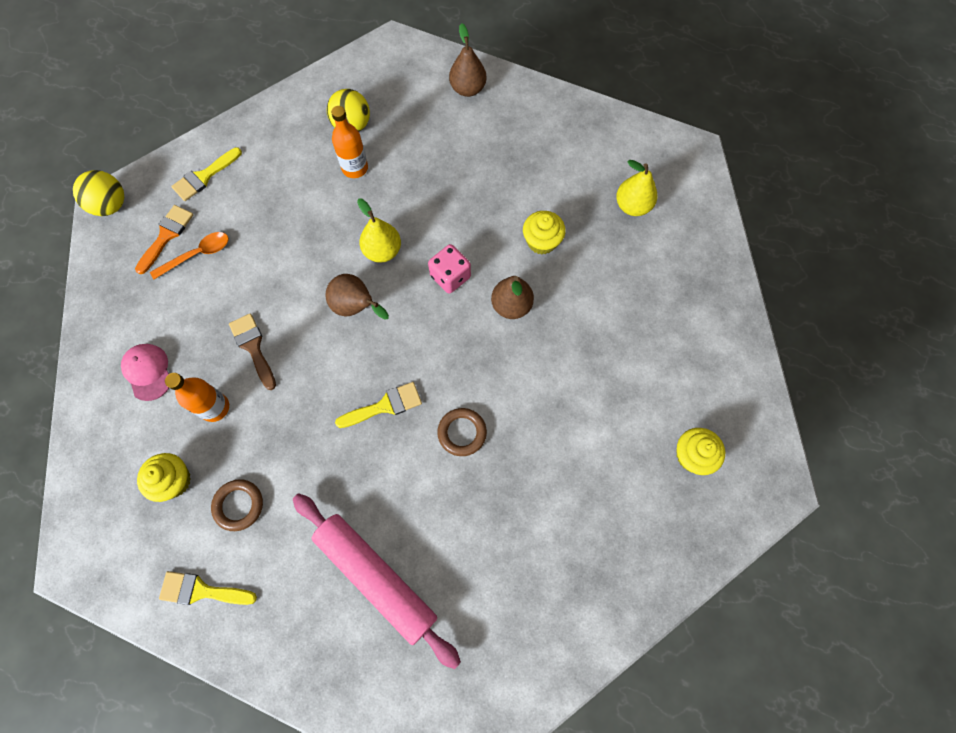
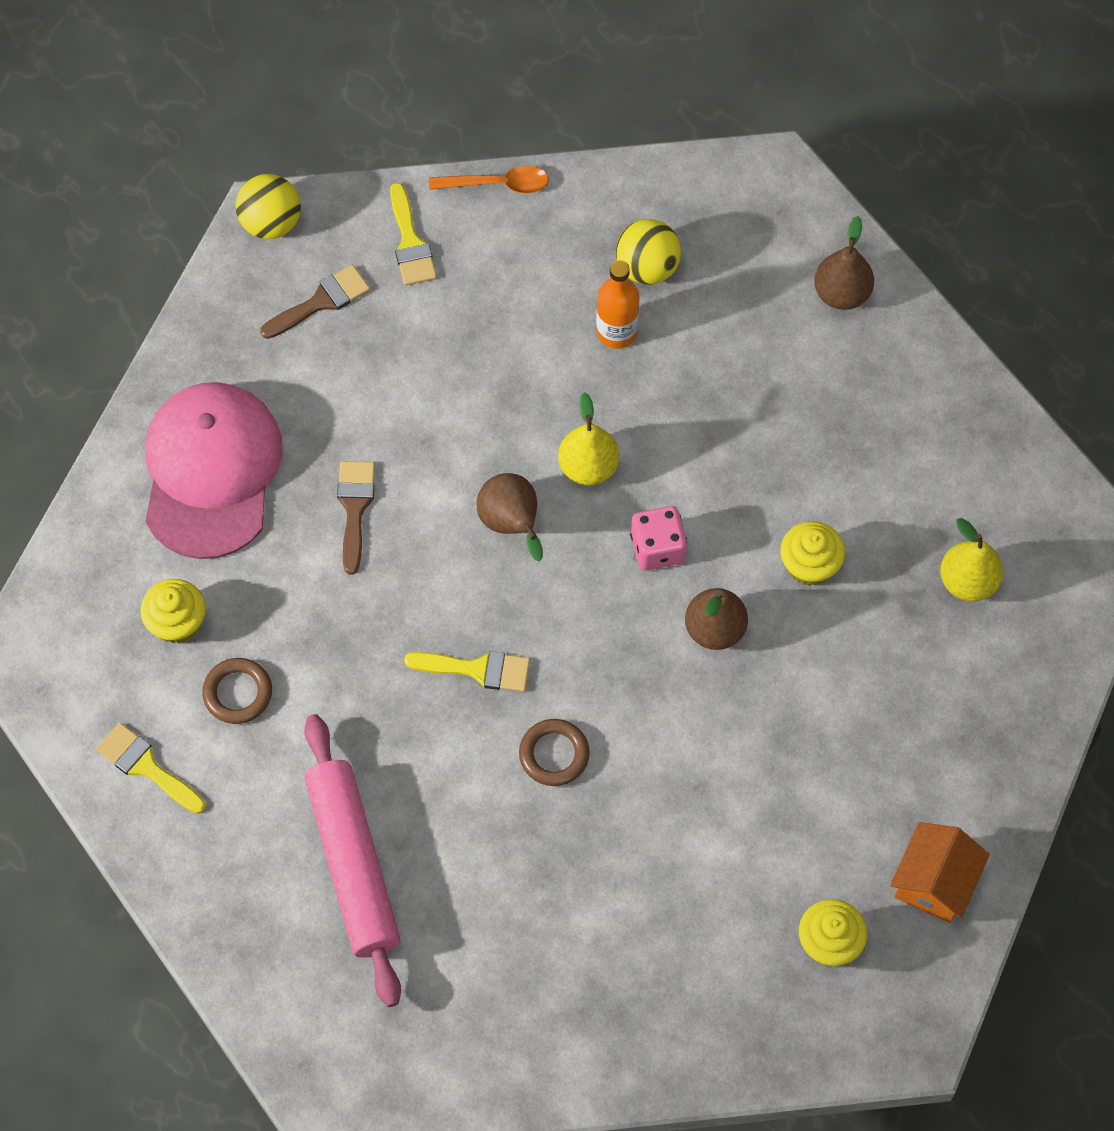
camera: 30 degrees right, 5 degrees down
(148, 372) = (211, 471): pink cap -> pink cap, size x2.18
(166, 235) = (321, 301): orange brush -> brown brush
(197, 255) = (347, 348): orange spoon -> orange spoon (497, 184)
(204, 176) = (410, 243): yellow brush -> yellow brush turned 90 degrees counterclockwise
(215, 407) = (269, 559): orange bottle -> none
(726, 385) = (934, 882): none -> orange house

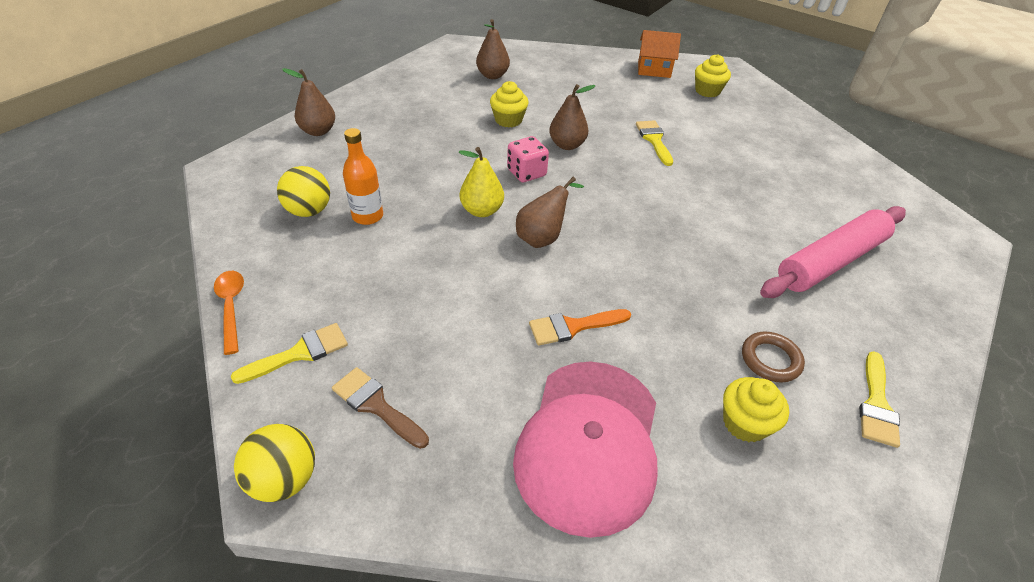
camera: 110 degrees left, 20 degrees down
(211, 471) = (589, 443): pink cap -> pink cap turned 60 degrees counterclockwise
(355, 508) = (573, 327): brown brush -> orange brush
(477, 669) = (657, 232): yellow brush -> yellow brush (654, 140)
(554, 754) = (687, 190): brown ring -> none
(968, 582) = (492, 75): yellow pear -> brown pear

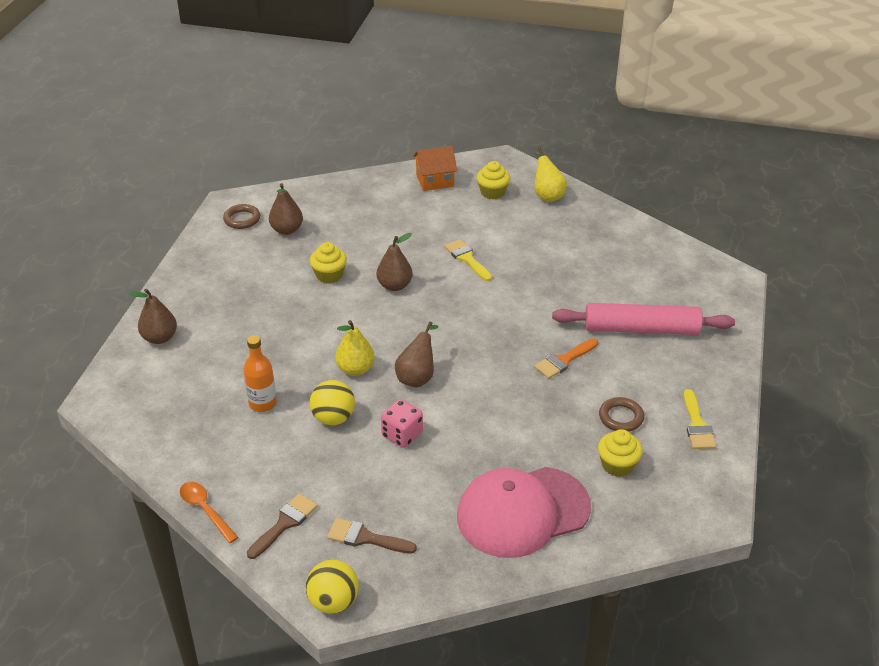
camera: 20 degrees left, 5 degrees down
(299, 353) = (285, 523): yellow brush -> brown brush
(309, 211) = (209, 414): yellow ball -> yellow ball (333, 418)
(459, 58) = (242, 219): none -> brown ring
(526, 173) = (374, 323): pink dice -> pink dice (402, 435)
(573, 327) = (475, 439): orange brush -> orange brush (564, 360)
(589, 443) = (522, 512): pink cap -> pink cap turned 75 degrees clockwise
(764, 106) = (547, 195): none -> yellow pear
(830, 261) = (641, 329): pink rolling pin -> pink rolling pin turned 60 degrees clockwise

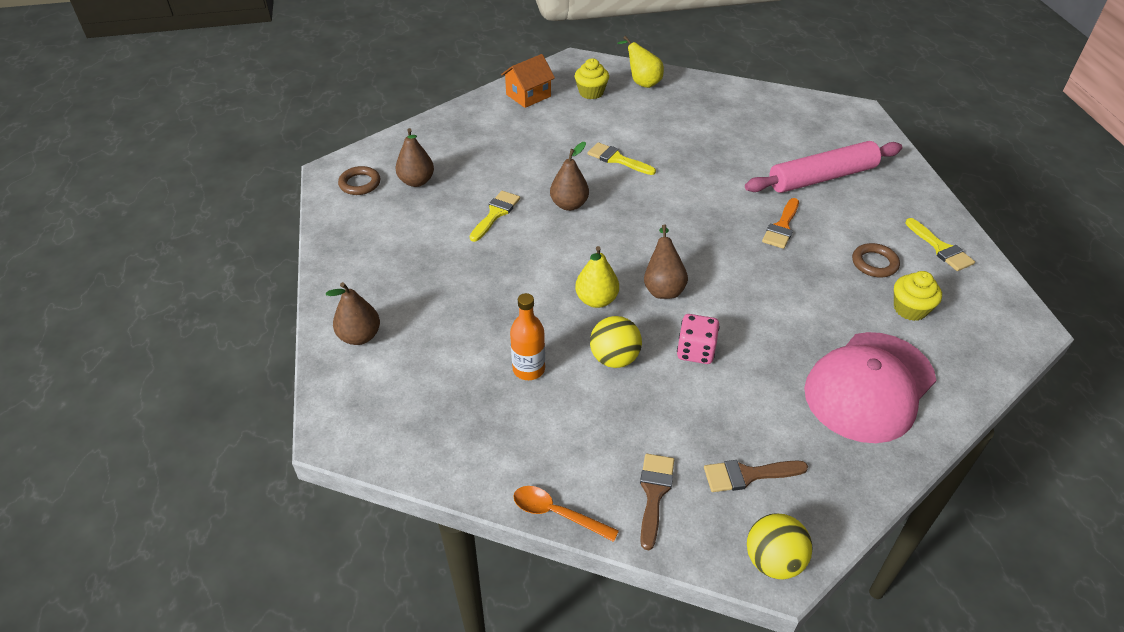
camera: 25 degrees left, 5 degrees up
(329, 275) = (495, 213): yellow cupcake -> yellow brush

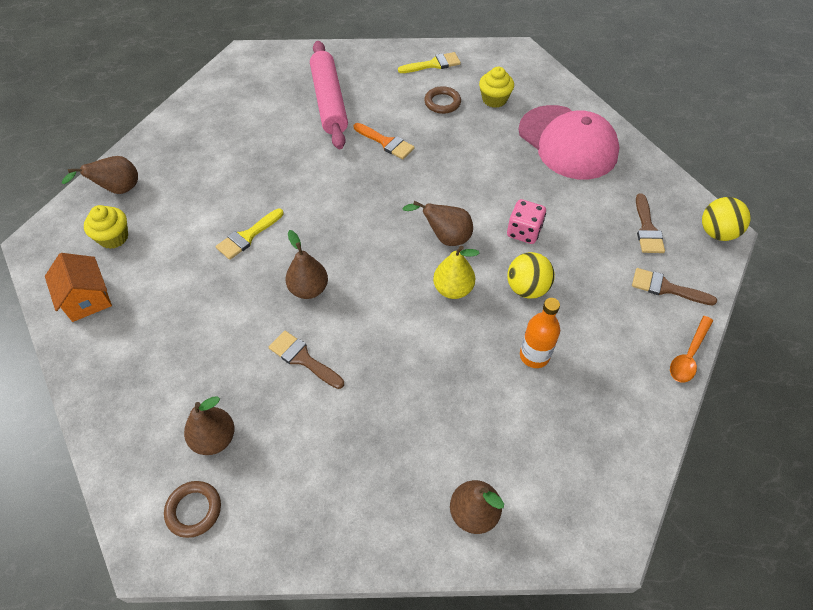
camera: 80 degrees left, 10 degrees up
(495, 213) = (303, 359): yellow brush -> brown brush
(642, 82) = (118, 190): yellow pear -> brown pear

